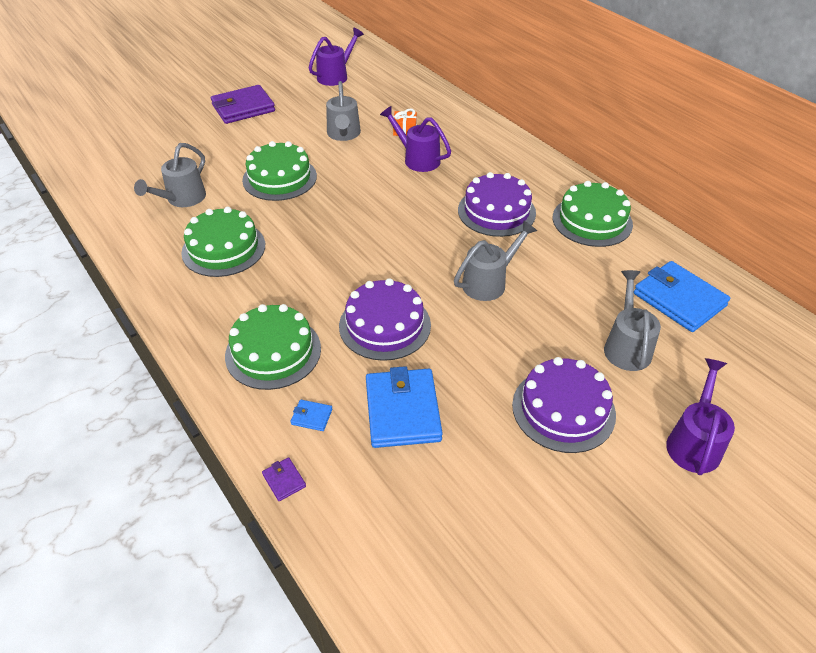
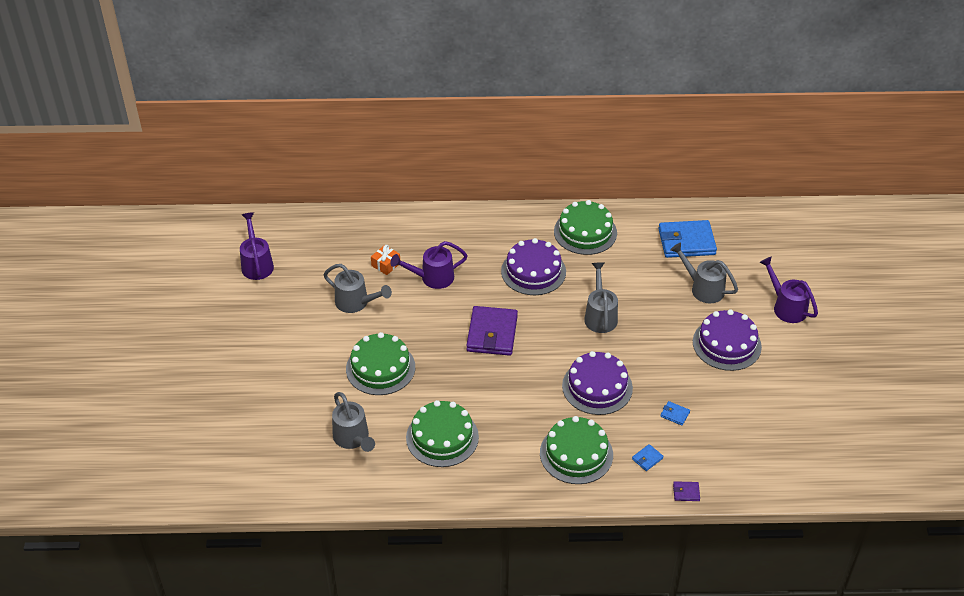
camera: 55 degrees left, 0 degrees up
(243, 108) = (247, 346): purple wallet -> purple wallet (492, 334)
(402, 411) = (675, 414): blue wallet -> blue wallet, size x0.42

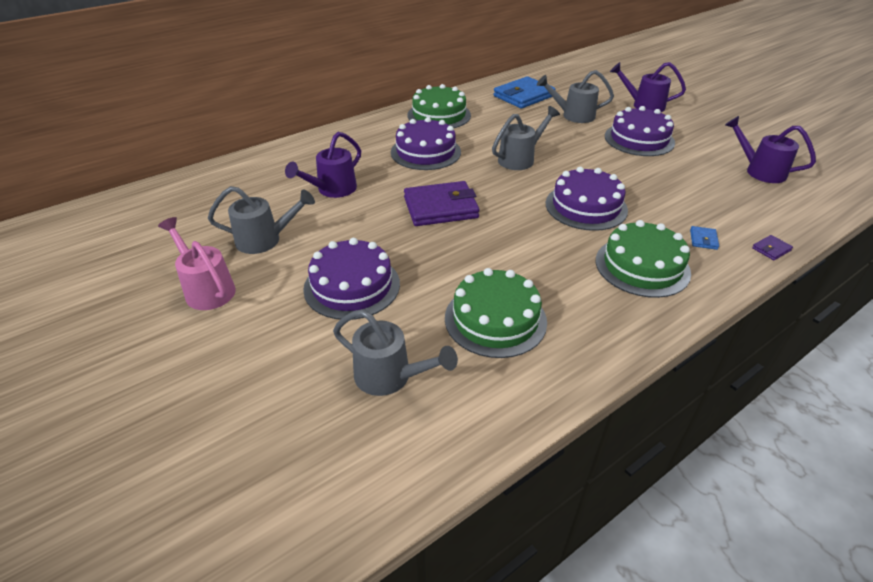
camera: 35 degrees left, 5 degrees down
(256, 264) = (102, 253): purple watering can -> purple watering can (760, 171)
(298, 325) = (206, 289): none -> pink watering can
(380, 368) = (352, 286): green cake -> purple cake
(386, 264) = (270, 197): orange gift -> none
(492, 334) = (441, 208): purple wallet -> purple wallet turned 75 degrees counterclockwise
(600, 316) = (520, 159): grey watering can -> grey watering can turned 90 degrees clockwise
(675, 414) = (673, 198): blue wallet -> none

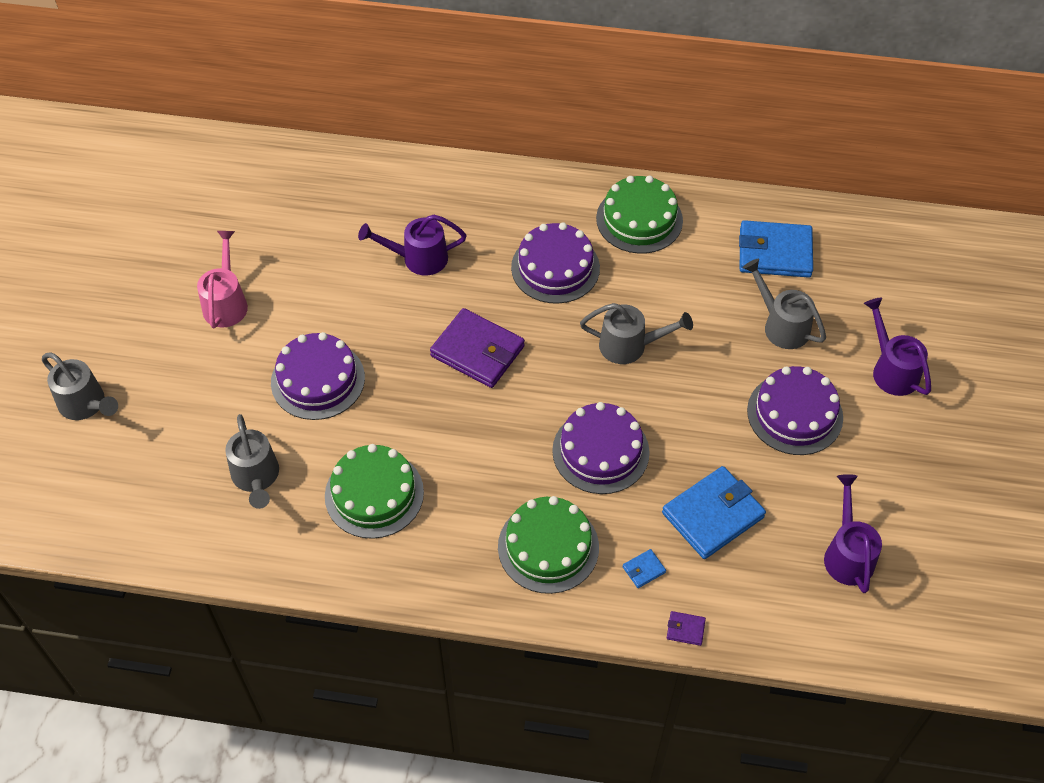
camera: 45 degrees right, 15 degrees up
(265, 240) = (309, 280): grey watering can -> grey watering can (86, 405)
(684, 195) = (713, 515): none -> blue wallet

